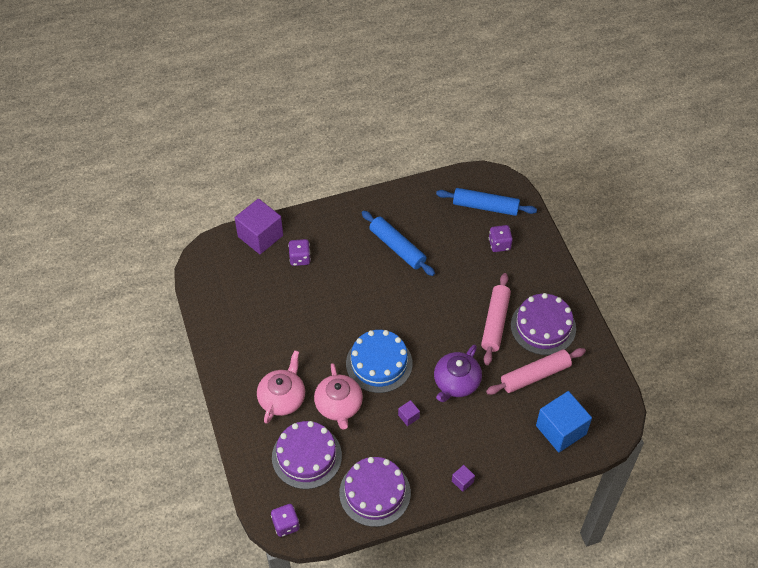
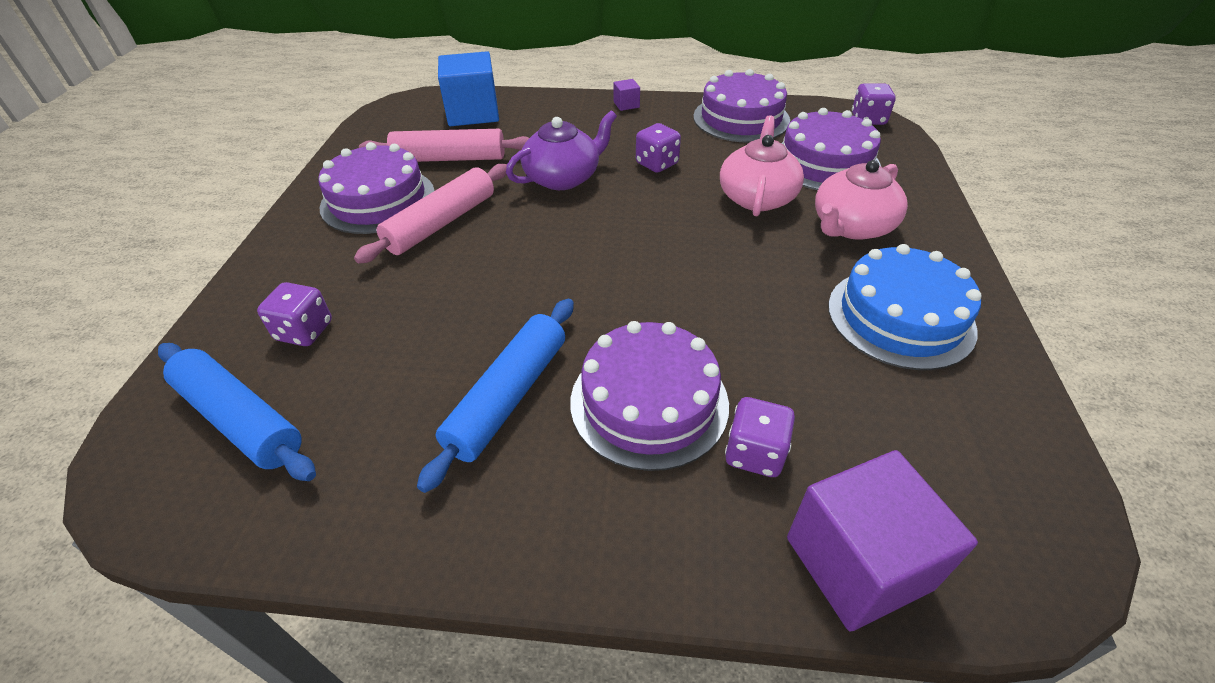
camera: 155 degrees left, 10 degrees down
(344, 264) = (649, 402): none -> purple cake
(379, 363) = (667, 225): blue cake -> blue cake (900, 317)
(397, 247) = (508, 397): blue rolling pin -> blue rolling pin turned 45 degrees clockwise
(408, 416) = (657, 164): purple cube -> purple dice

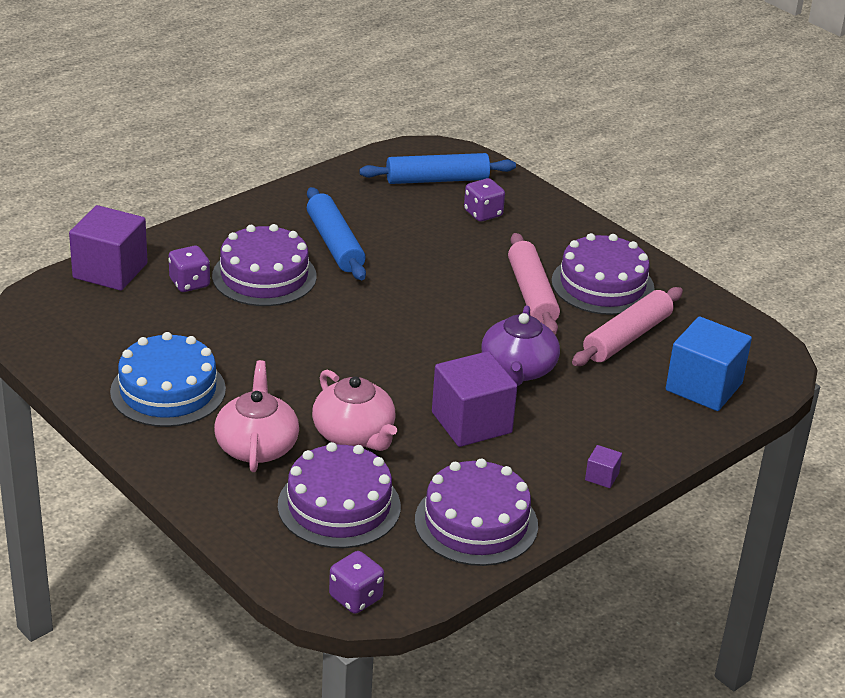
camera: 130 degrees right, 10 degrees down
(657, 164) = (471, 422): purple dice -> purple cube

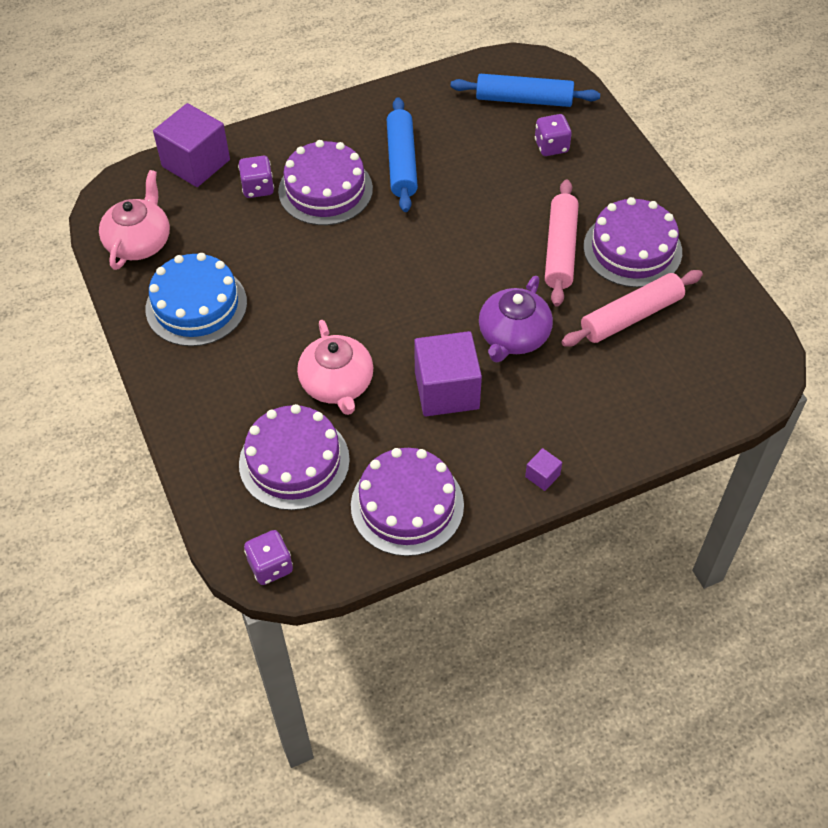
camera: 20 degrees right, 20 degrees up
(257, 446) = (248, 381): pink teapot -> pink teapot (139, 242)
(704, 387) = (682, 388): blue cube -> none

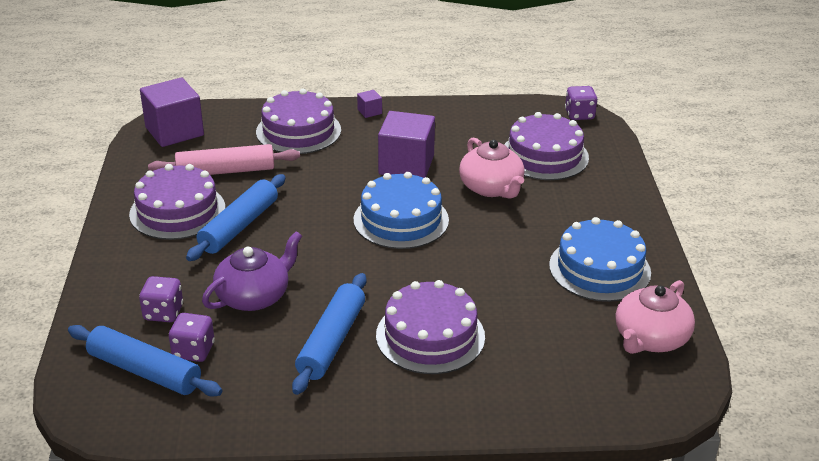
camera: 160 degrees left, 20 degrees down
(196, 163) = (569, 407): purple cube -> purple cube (174, 131)
(258, 188) = (504, 358): purple dice -> purple dice (193, 351)
(337, 384) = (491, 188): pink teapot -> pink teapot turned 150 degrees clockwise
(407, 505) = (472, 119): purple cake -> purple cake (298, 131)
(411, 307) = (401, 220): none -> blue cake
(513, 336) = (330, 182): purple teapot -> purple teapot (254, 296)
(560, 250) = (239, 226): pink rolling pin -> blue rolling pin

